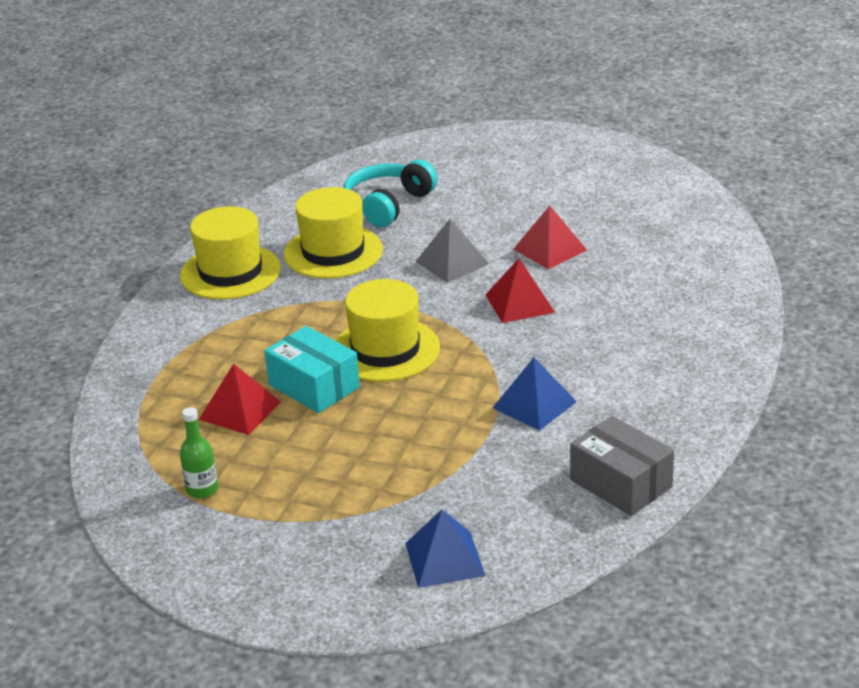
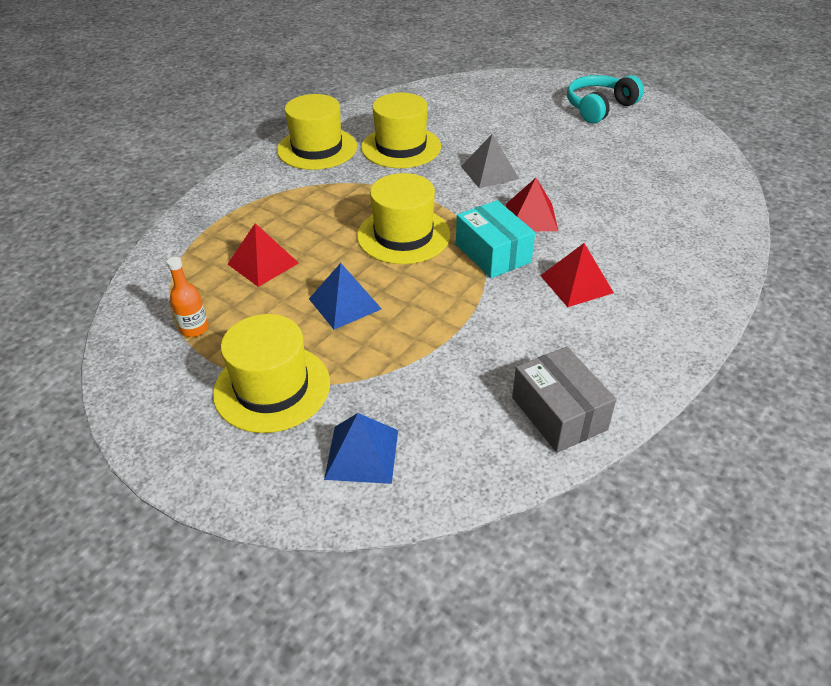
camera: 15 degrees right, 10 degrees up
(202, 489) = (194, 328): green bottle -> orange bottle
(314, 386) = (331, 255): turquoise box -> turquoise box (493, 253)
(321, 524) = (272, 388): none -> yellow hat
(387, 204) = (459, 118): turquoise headphones -> turquoise headphones (599, 108)
(534, 404) = (508, 312): blue pyramid -> blue pyramid (345, 303)
(550, 249) = (574, 176): red pyramid -> red pyramid (576, 284)

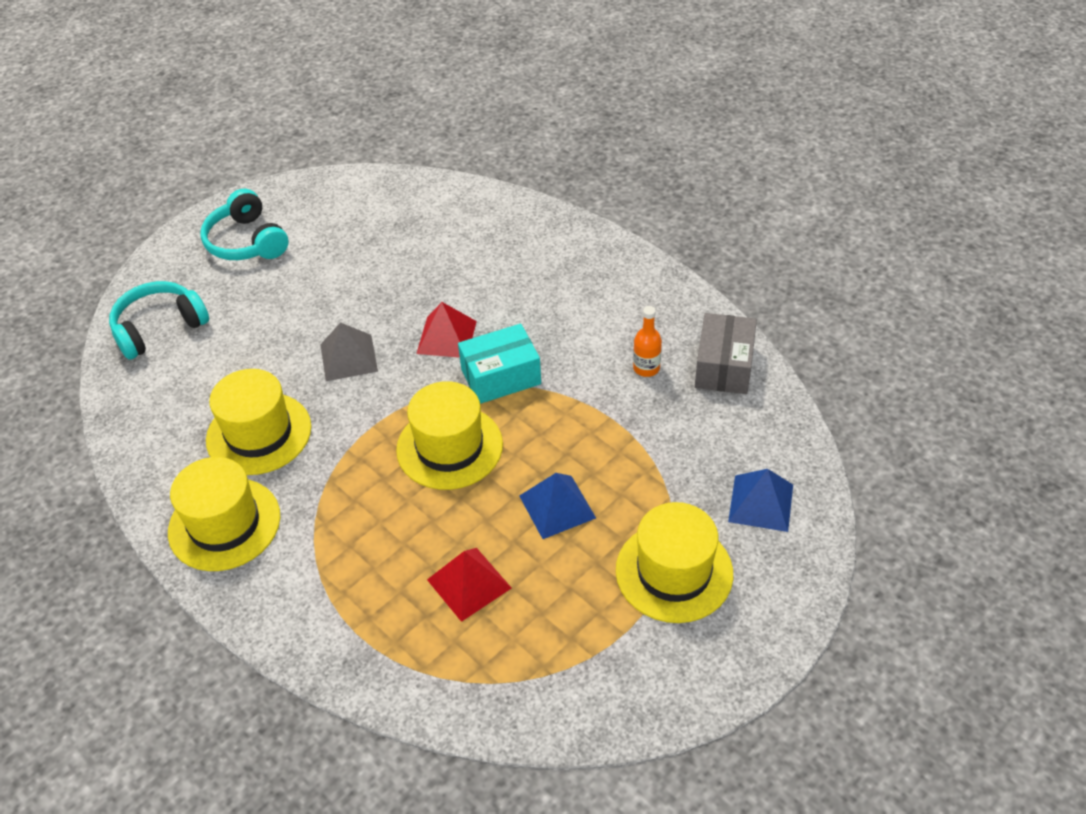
camera: 80 degrees left, 5 degrees up
(194, 328) = (574, 648): orange bottle -> orange bottle (646, 368)
(492, 92) = (159, 328): none -> turquoise headphones
(559, 413) = (723, 366): grey box -> grey box turned 60 degrees counterclockwise
(576, 284) = (562, 324): red pyramid -> none

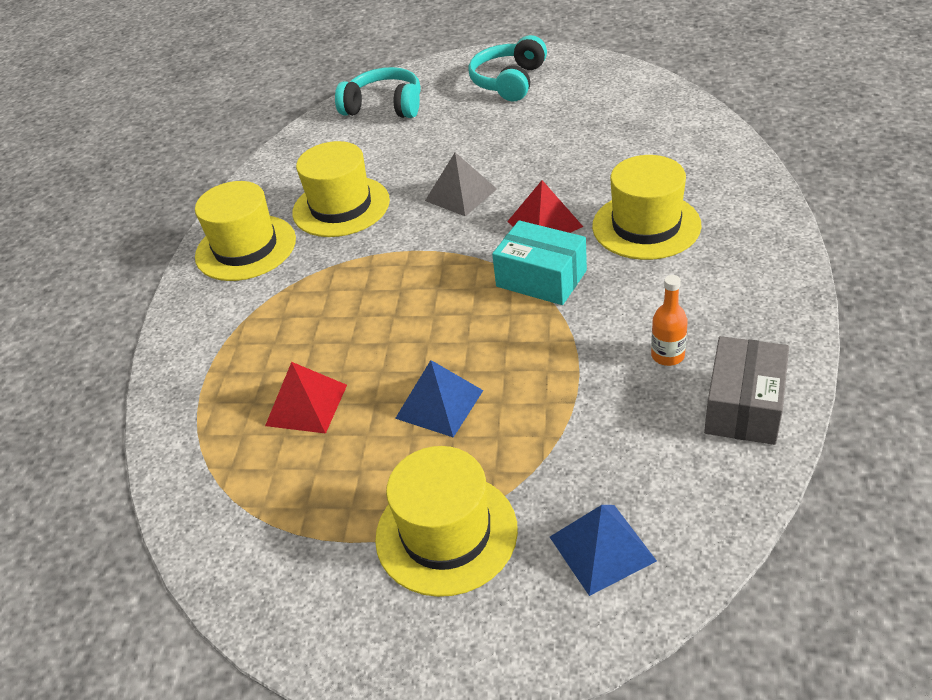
camera: 55 degrees right, 5 degrees down
(449, 447) = (433, 301): yellow hat -> yellow hat (646, 226)
(723, 366) = (743, 406): grey box -> grey box turned 45 degrees counterclockwise

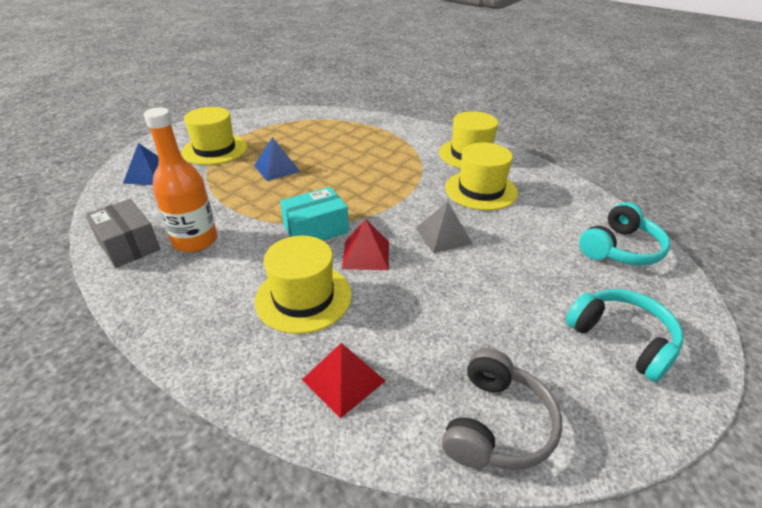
camera: 115 degrees right, 5 degrees down
(306, 405) = (326, 142): red pyramid -> red pyramid (343, 380)
(645, 99) = (497, 424): none -> grey headphones
(667, 355) = (195, 240): orange bottle -> orange bottle, size x1.98

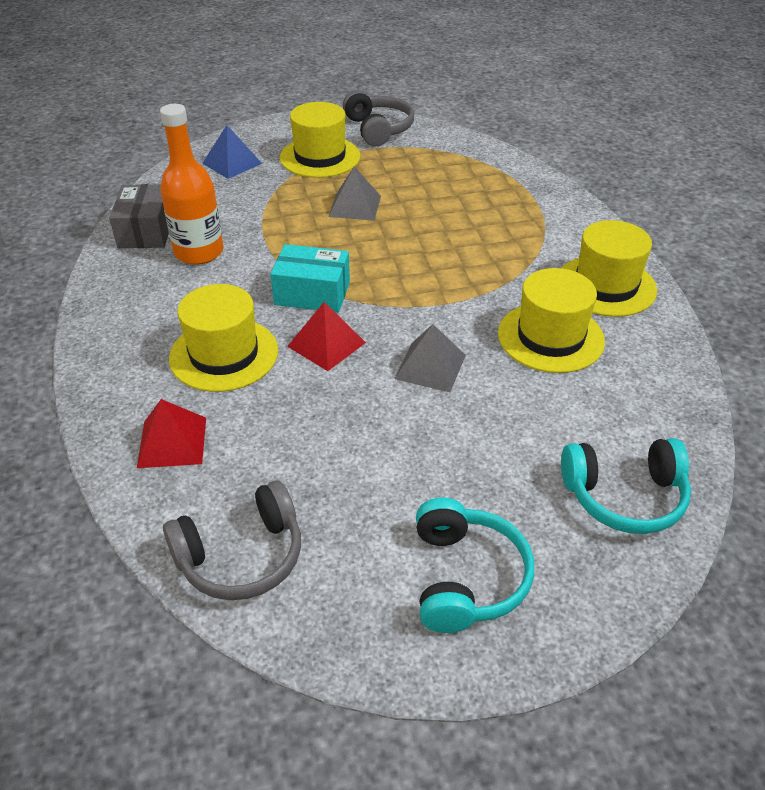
camera: 40 degrees right, 5 degrees up
(236, 122) = (378, 129): none -> grey headphones
(277, 168) = (355, 206): blue pyramid -> grey pyramid

